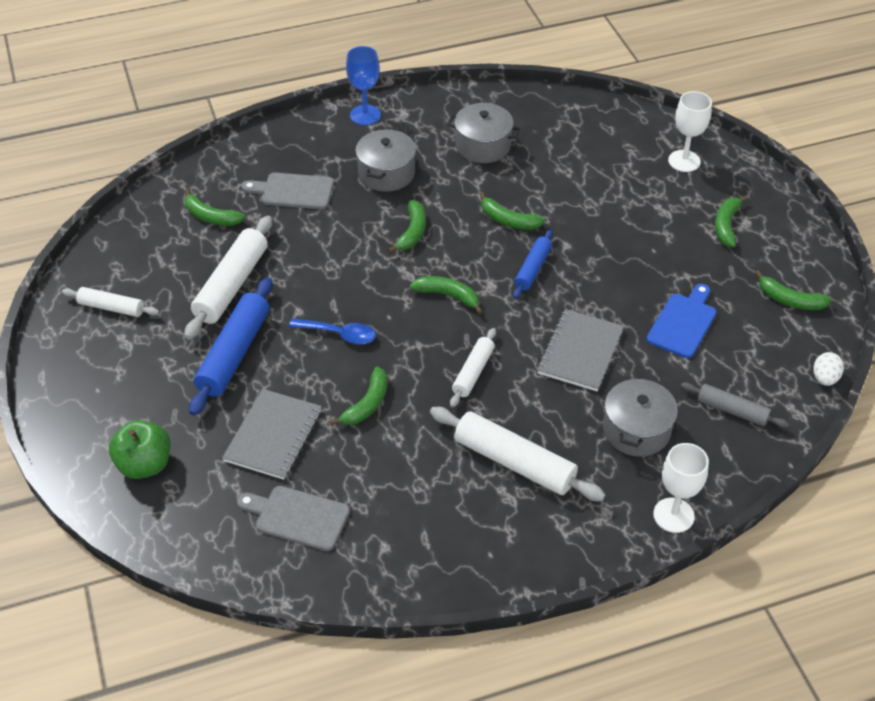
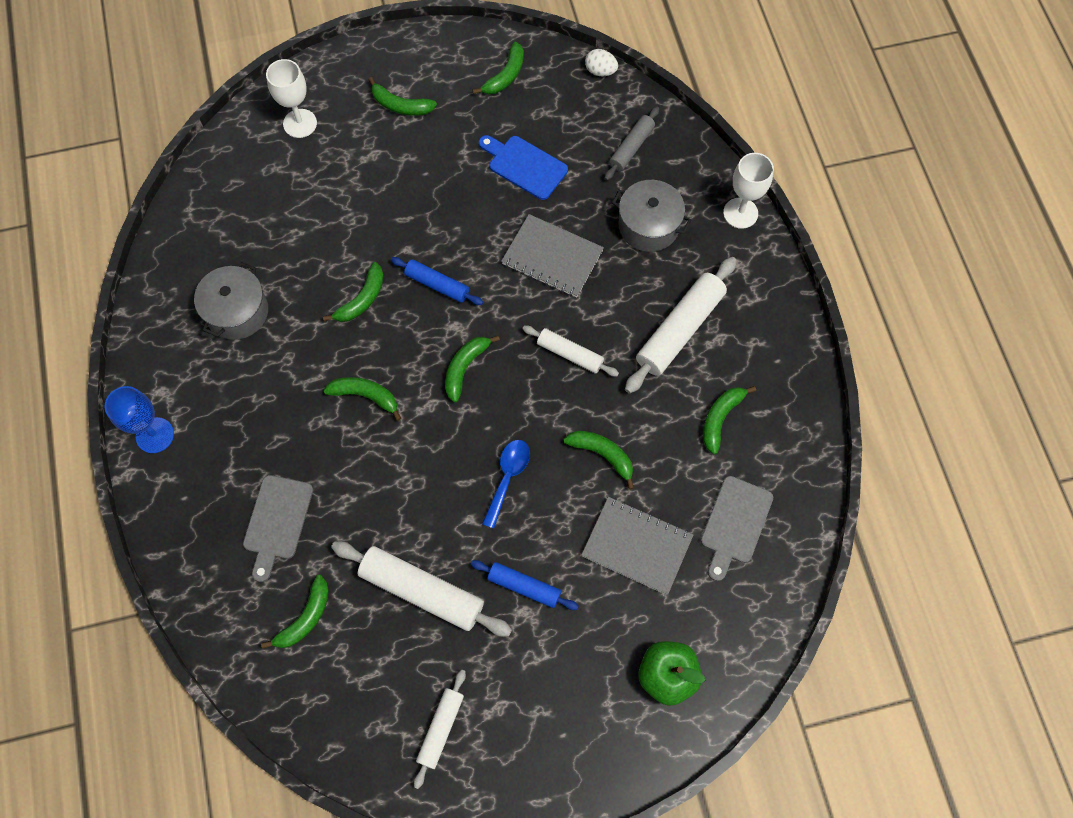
camera: 85 degrees left, 20 degrees up
(234, 353) = (524, 586): blue rolling pin -> blue rolling pin, size x0.58
(386, 173) = (265, 417): grey pot -> none
(415, 502) = (720, 418): none -> green banana

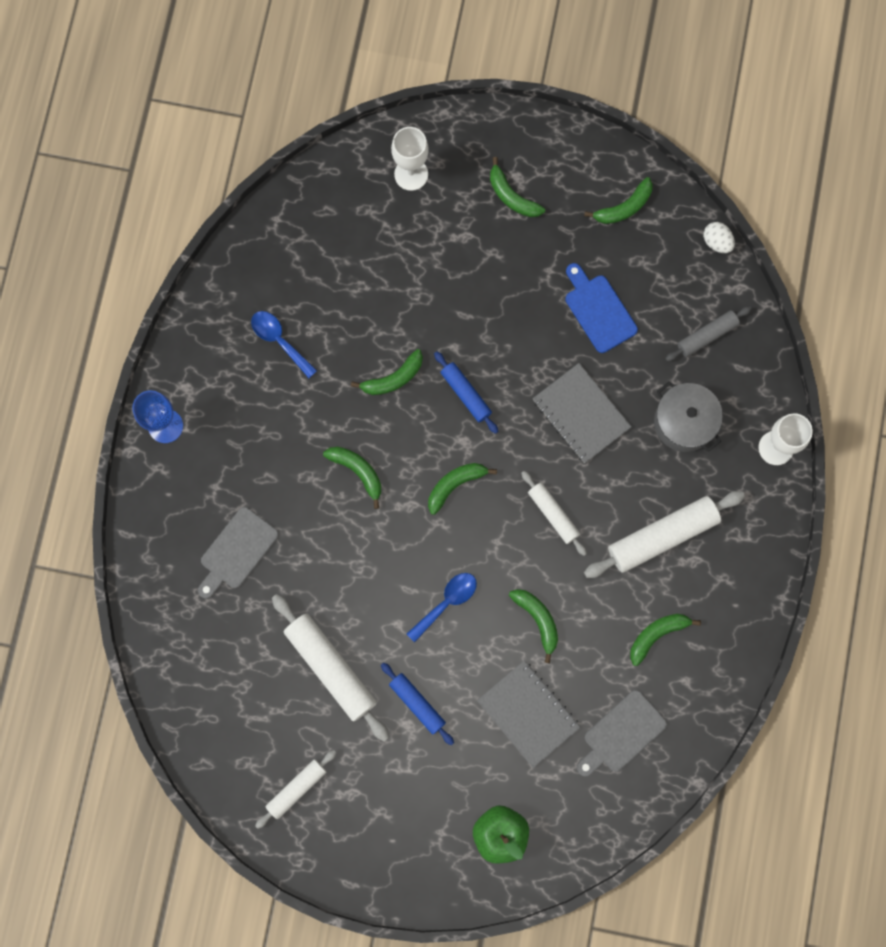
camera: 25 degrees right, 10 degrees up
(237, 312) = (279, 341): grey pot -> blue spoon
(305, 618) = (226, 645): green banana -> none

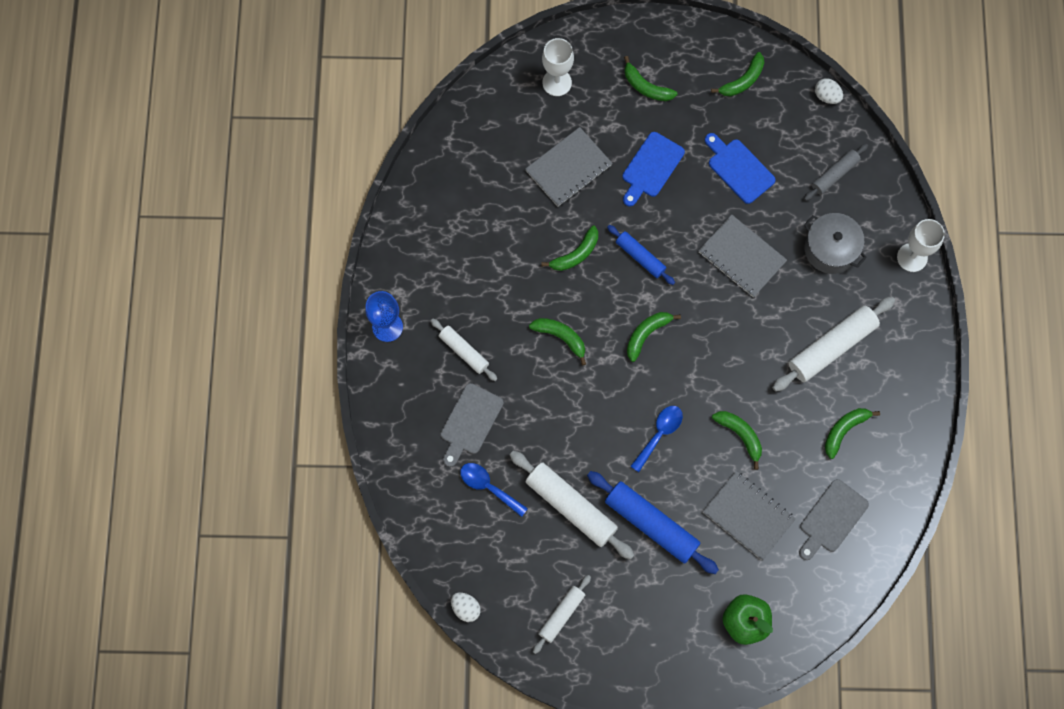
camera: 10 degrees left, 5 degrees down
(191, 762) = (466, 608): none -> white egg
(279, 341) = (472, 239): blue spoon -> blue spoon (488, 487)
(404, 276) = (568, 168): none -> grey notebook
(417, 703) = (651, 524): blue rolling pin -> blue rolling pin, size x1.72
(499, 292) = (651, 167): none -> blue cutting board
(553, 514) = (735, 344): white rolling pin -> white rolling pin (464, 351)

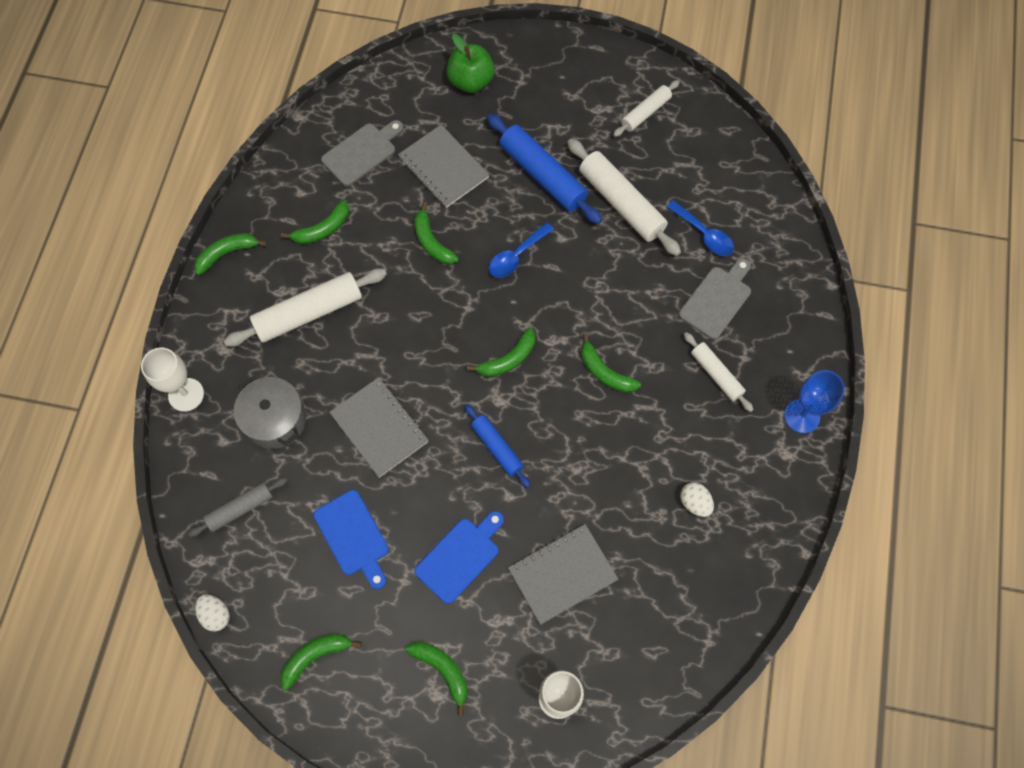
camera: 170 degrees left, 5 degrees down
(466, 608) = (738, 132): white egg -> white egg (694, 503)
(575, 254) = (572, 464): green banana -> green banana (227, 253)

